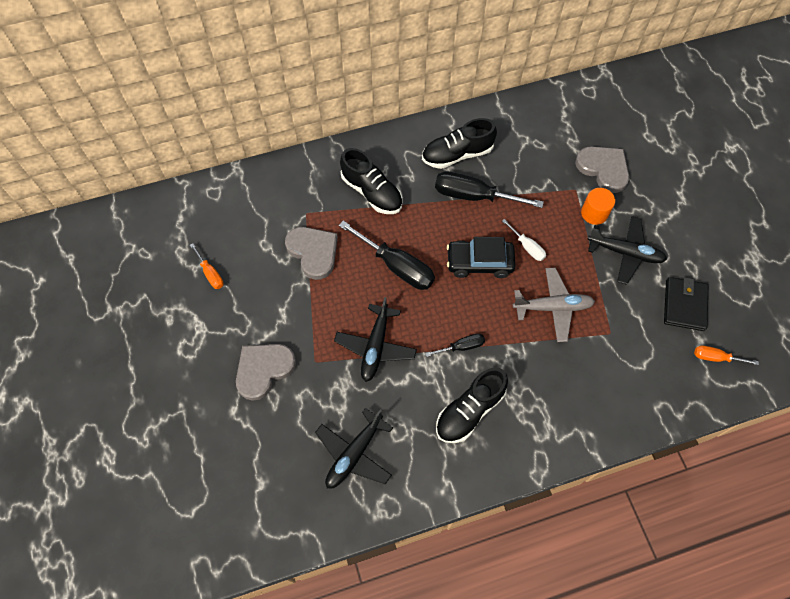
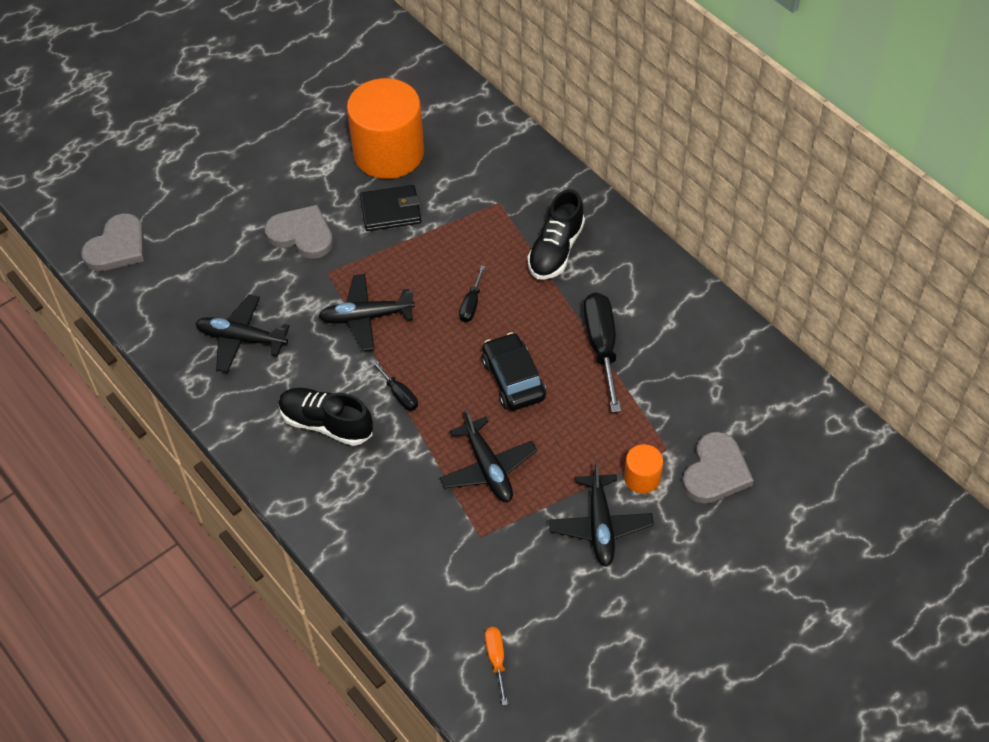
camera: 70 degrees right, 10 degrees down
(210, 273) = (388, 153): orange screwdriver -> orange cylinder
(313, 252) = (453, 226): grey heart -> grey heart (117, 247)
(397, 266) = (471, 304): black screwdriver -> black screwdriver, size x0.52
(457, 154) = (652, 313): black shoe -> none
(527, 247) = (557, 420): white screwdriver -> none
(553, 307) = (488, 468): grey plane -> black plane
(684, 305) = (555, 609): black wallet -> black wallet (390, 211)

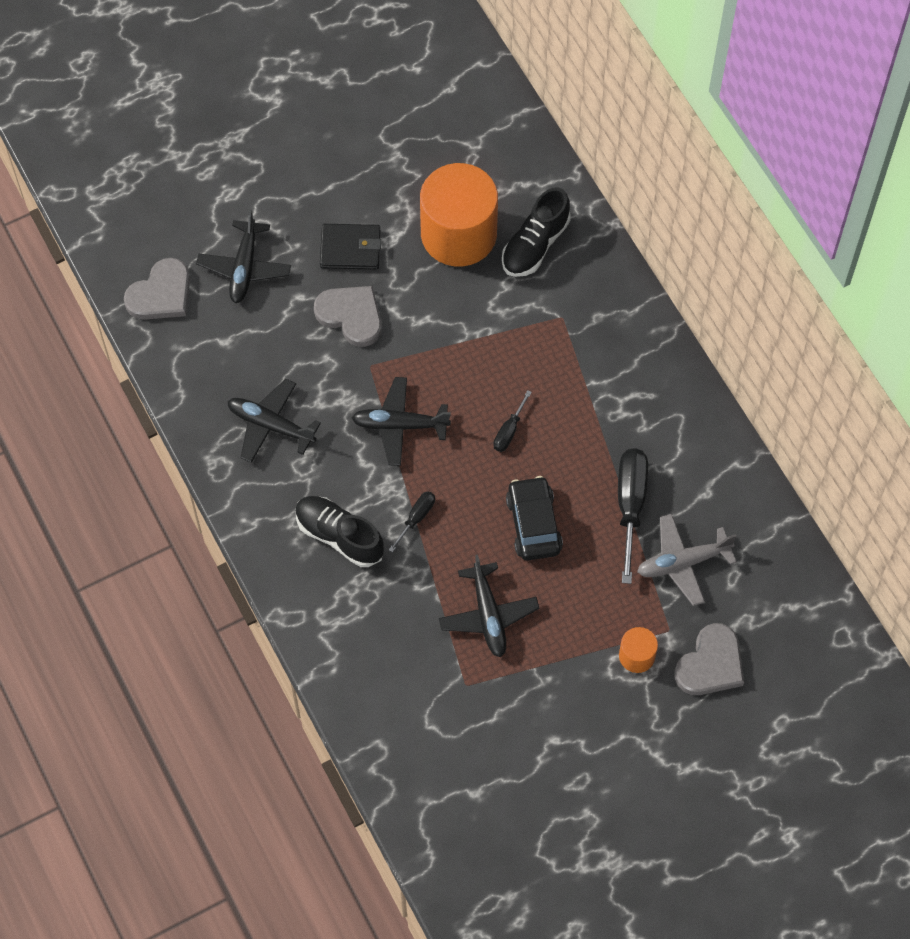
camera: 10 degrees right, 10 degrees up
(390, 211) = (447, 305): black wallet -> black wallet (350, 249)
(399, 394) = (416, 518): black screwdriver -> black screwdriver turned 120 degrees counterclockwise
(496, 659) = (456, 811): orange screwdriver -> none
(556, 250) = (609, 385): black shoe -> black shoe (535, 245)
(600, 526) = (584, 697): black plane -> black plane (244, 267)
(664, 387) = (683, 562): none -> grey plane

